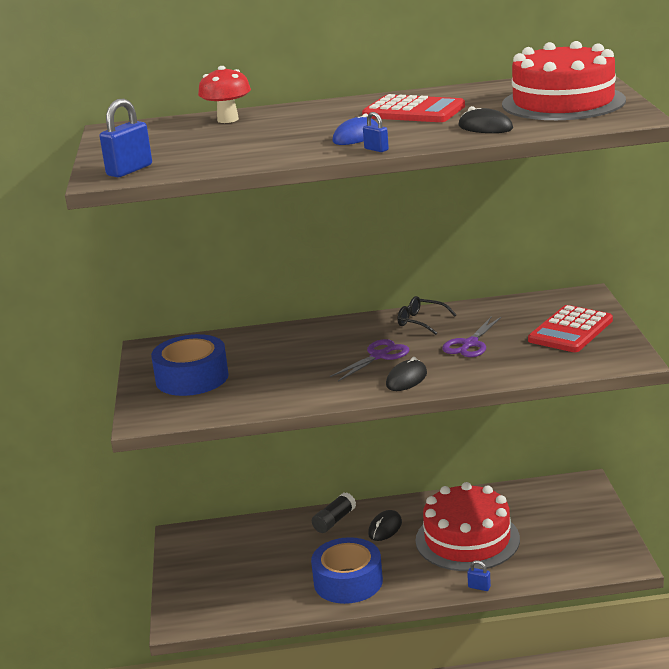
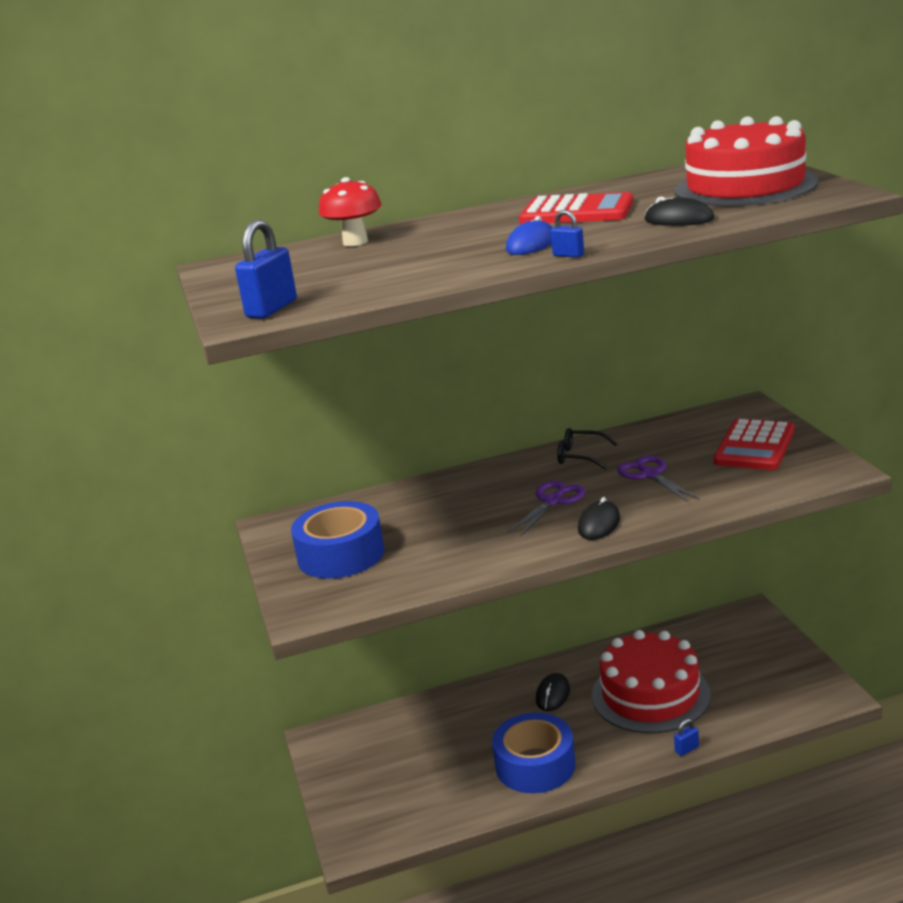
camera: 10 degrees left, 0 degrees up
(334, 521) = (492, 694): black glue stick -> none
(470, 344) = (650, 475): purple scissors -> purple scissors turned 135 degrees clockwise
(479, 587) = (687, 749): blue padlock -> blue padlock turned 45 degrees counterclockwise

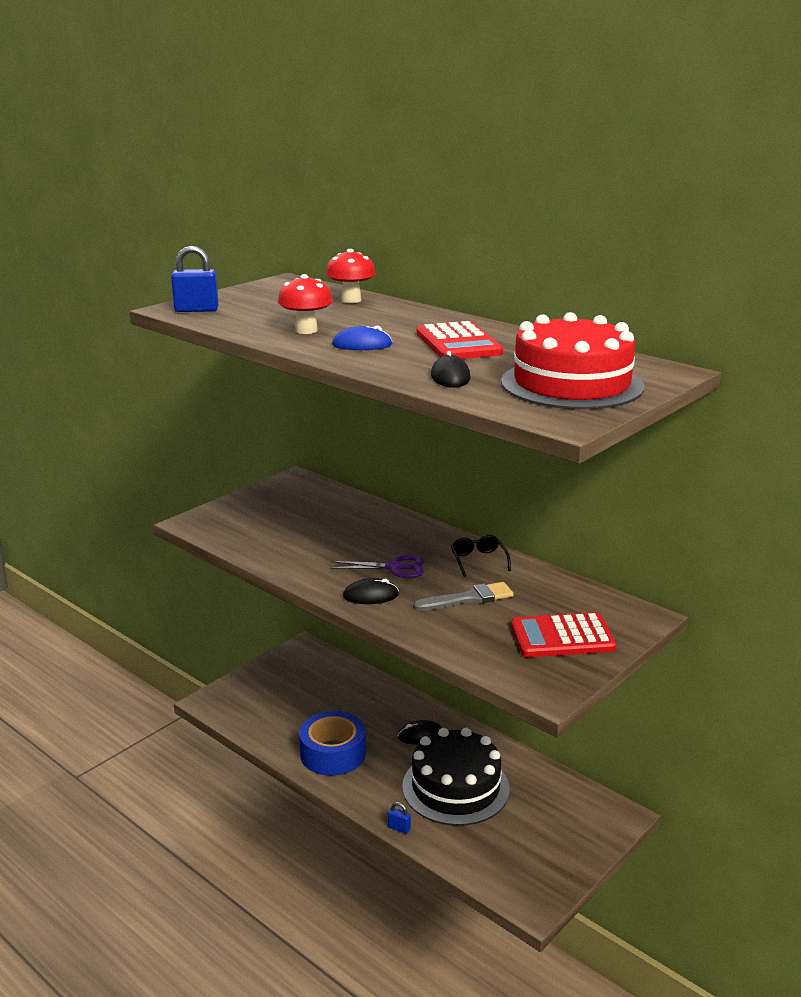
camera: 55 degrees right, 0 degrees up
(341, 554) = (270, 512): blue tape -> none
(443, 263) = (306, 330): none -> red mushroom
(568, 255) = (336, 359): blue padlock -> none
(650, 475) = (468, 598): purple scissors -> grey brush
(650, 695) = (455, 787): red cake -> black cake

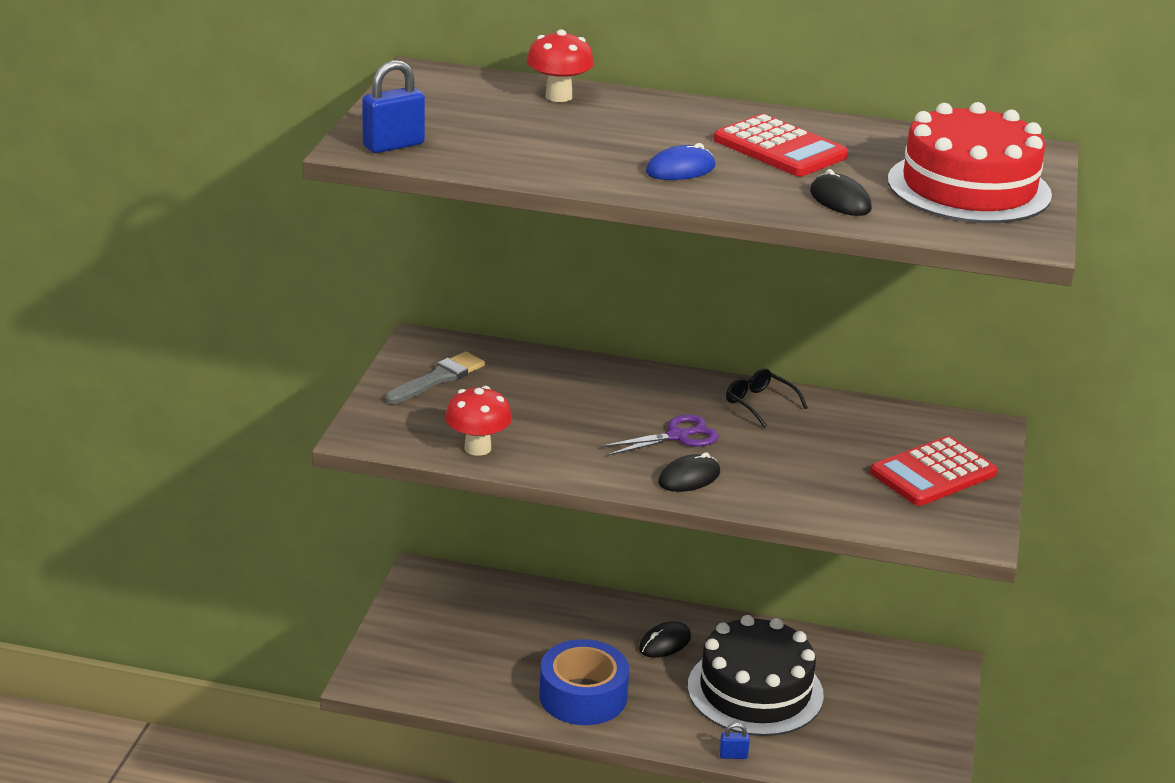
camera: 30 degrees left, 5 degrees up
(306, 330) = (583, 157): red mushroom -> red mushroom (477, 448)
(468, 598) = (796, 453): grey brush -> grey brush (438, 378)

